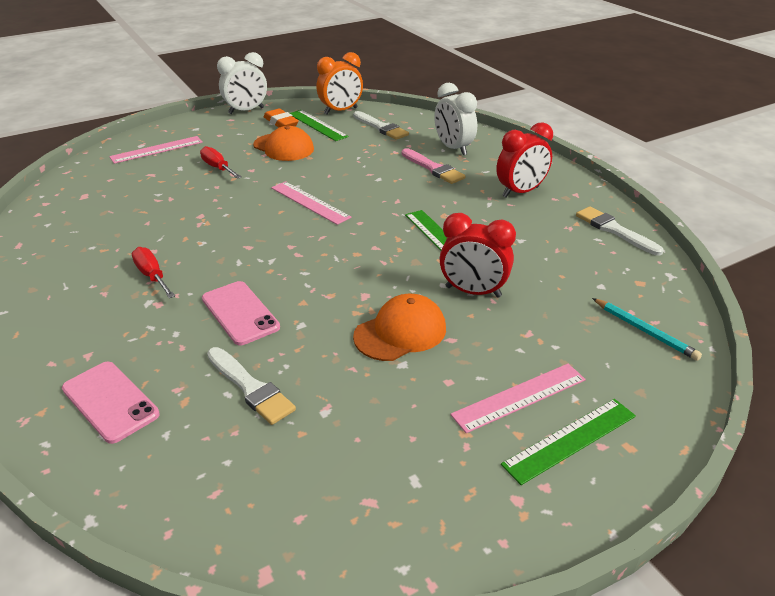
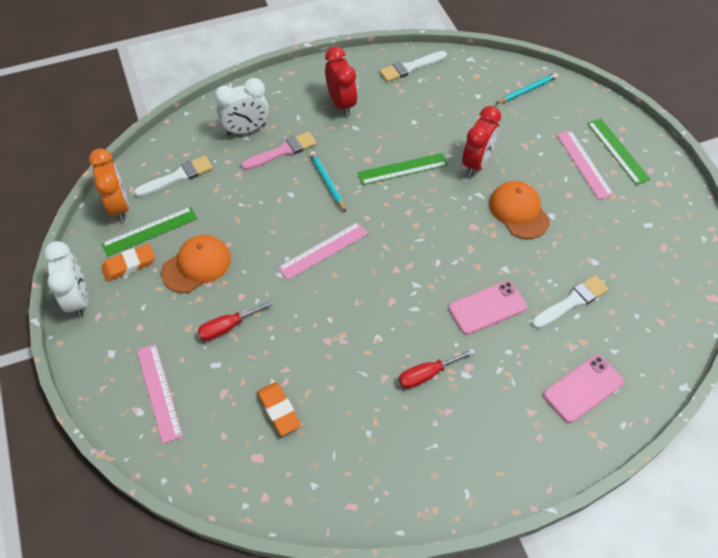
camera: 80 degrees left, 20 degrees up
(128, 200) = (279, 410): none -> orange eraser
(401, 195) = (327, 182): none -> turquoise pencil

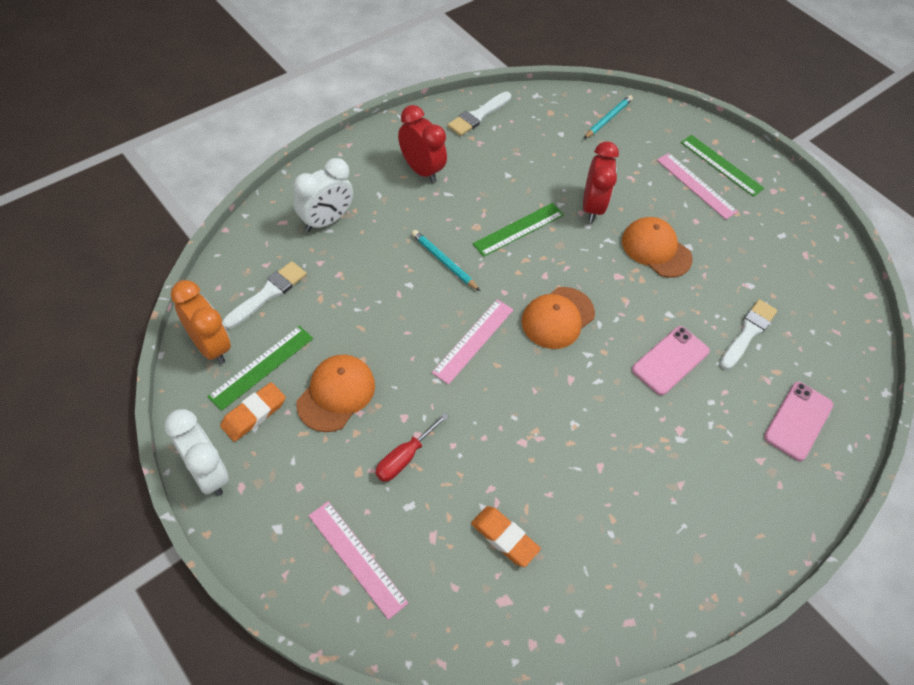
camera: 25 degrees left, 0 degrees up
(282, 151) = (378, 237): pink brush -> none
(403, 249) = (557, 318): none -> orange cap
(427, 374) = (642, 450): red screwdriver -> none

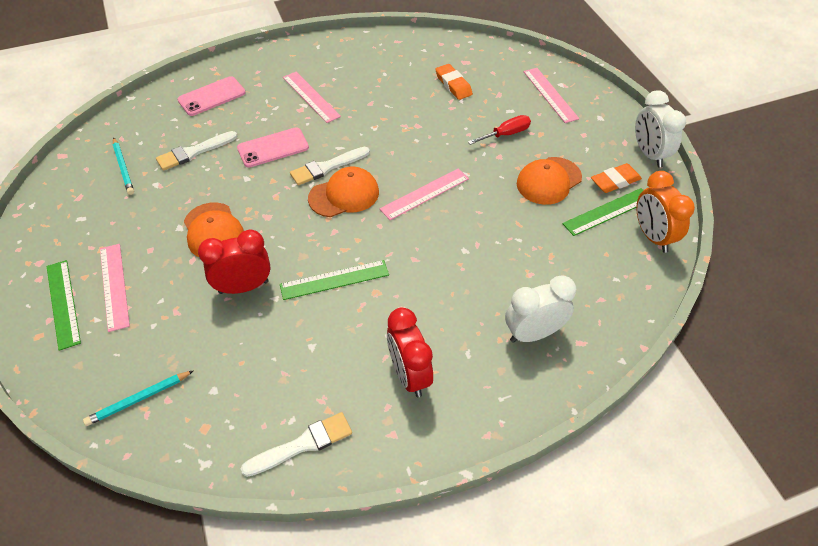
camera: 155 degrees left, 5 degrees down
(267, 294) = (600, 270): white brush -> white brush (327, 167)
(443, 261) = (424, 264): turquoise pencil -> turquoise pencil (123, 168)
(592, 207) = (243, 287): red clock -> red clock turned 45 degrees clockwise
(681, 455) = (311, 97): none -> pink ruler

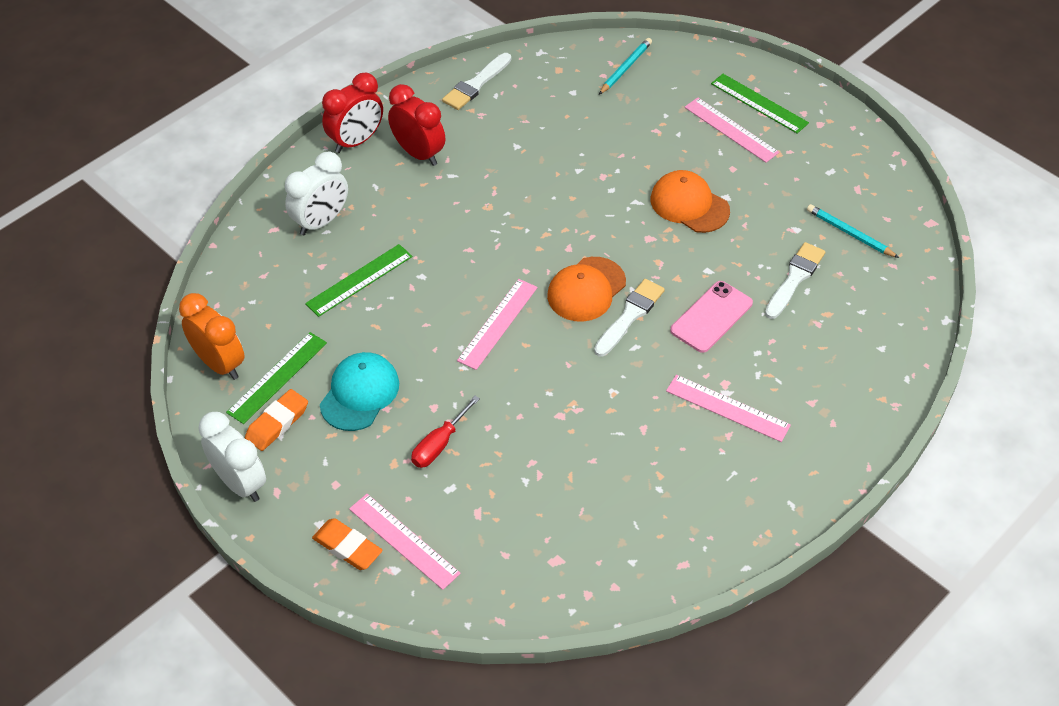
camera: 155 degrees right, 0 degrees up
(212, 96) = (851, 359): pink phone -> none
(243, 287) = (614, 168): red clock -> red clock (356, 141)
(334, 280) = (535, 203): green ruler -> green ruler (359, 280)
(453, 85) = (550, 505): orange eraser -> orange eraser (347, 547)
(548, 181) = (359, 393): orange cap -> turquoise cap

